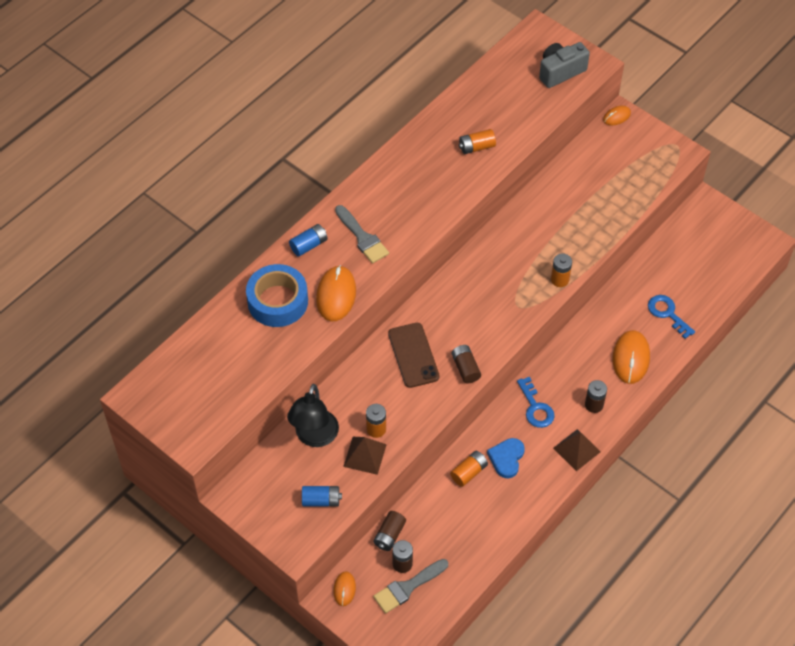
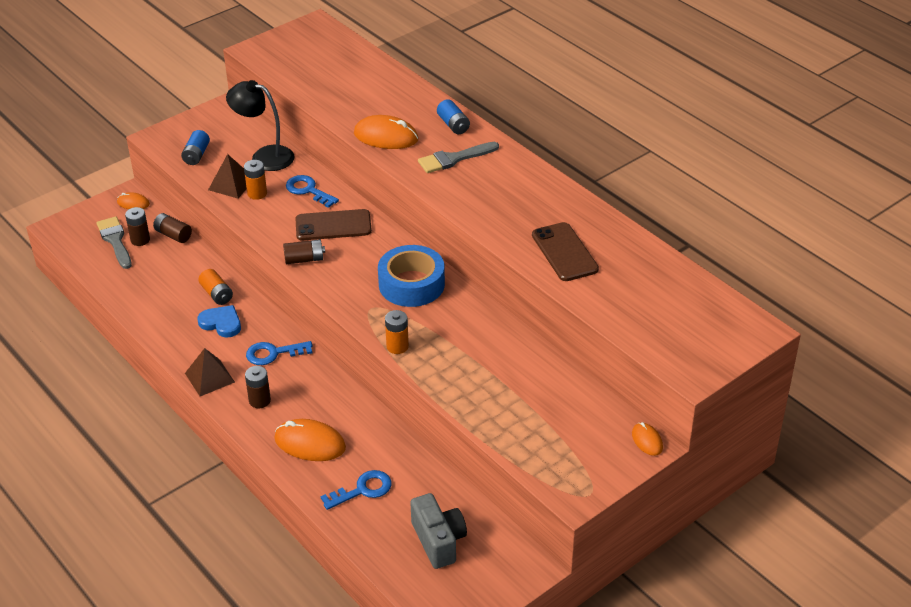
camera: 100 degrees right, 15 degrees down
(277, 301) = (390, 102): blue tape -> blue tape (411, 284)
(364, 387) = (308, 190): none -> blue key
(476, 147) = (564, 252): orange battery -> brown phone
(560, 72) = (681, 339): grey camera -> grey camera (438, 541)

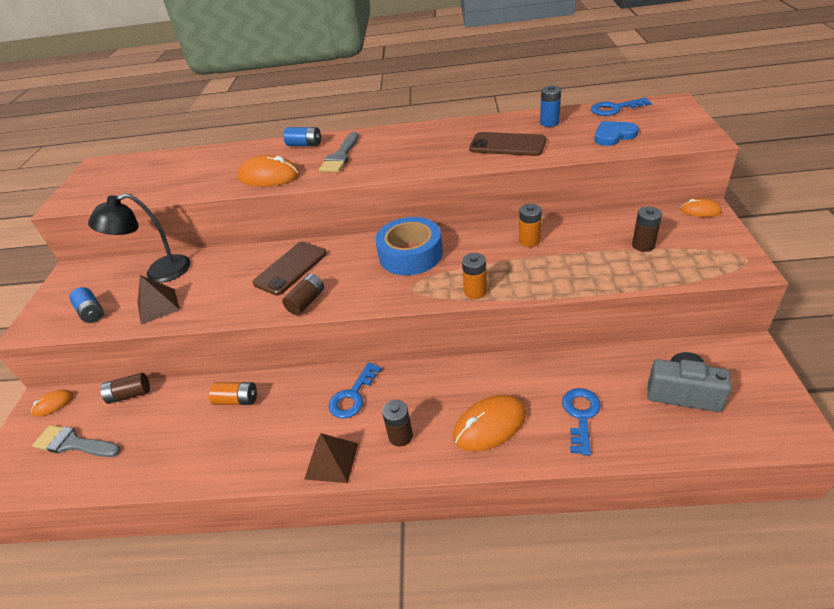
camera: 45 degrees left, 0 degrees up
(140, 240) = (100, 423): brown battery -> brown battery (643, 245)
(221, 323) = (275, 415): blue heart -> blue heart (613, 135)
(257, 193) = (192, 295): orange battery -> orange battery (529, 241)
(308, 190) = (232, 265): blue key -> blue key (614, 109)
(386, 136) = (269, 176): orange mouse -> orange mouse turned 45 degrees clockwise
(634, 261) = (549, 122): none -> blue battery

